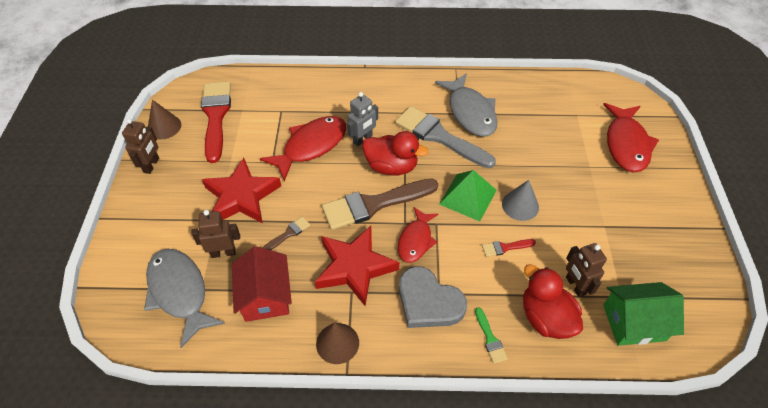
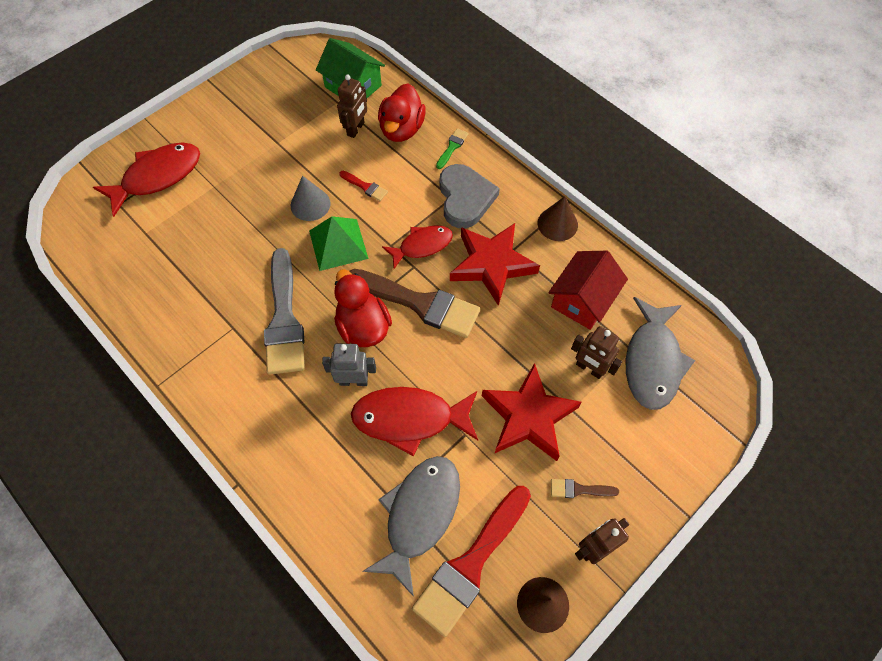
camera: 135 degrees left, 10 degrees up
(288, 233) = (518, 339): brown brush -> brown brush (579, 489)
(470, 112) = (222, 319): grey fish -> grey fish (419, 515)

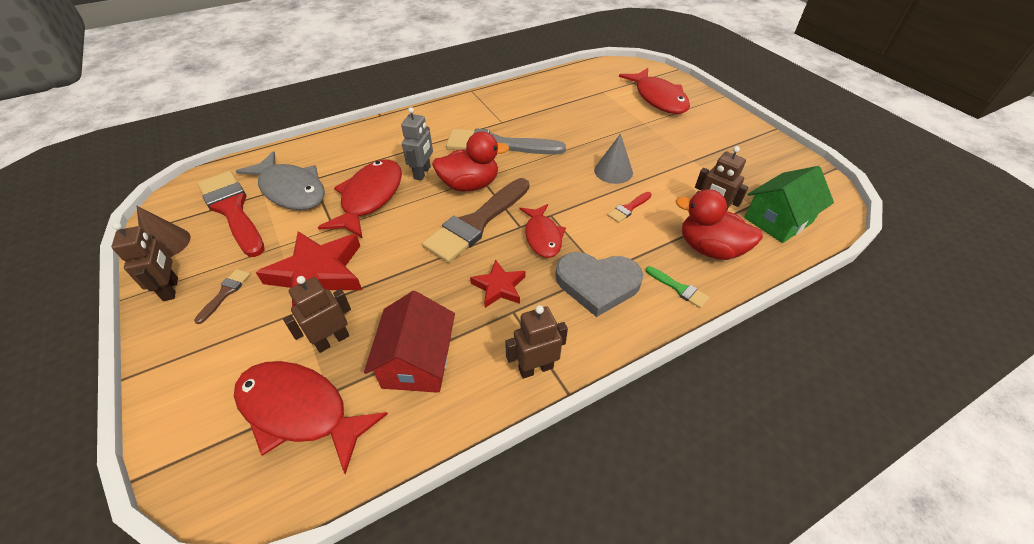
camera: 105 degrees right, 15 degrees down
(338, 244) = (562, 182): green pyramid -> none
(492, 265) = (499, 287): red star -> red star, size x0.55
(557, 224) = (535, 368): brown cone -> brown robot
(582, 300) = (417, 361): red house -> red house turned 45 degrees clockwise
(652, 361) = (299, 411): grey fish -> red fish

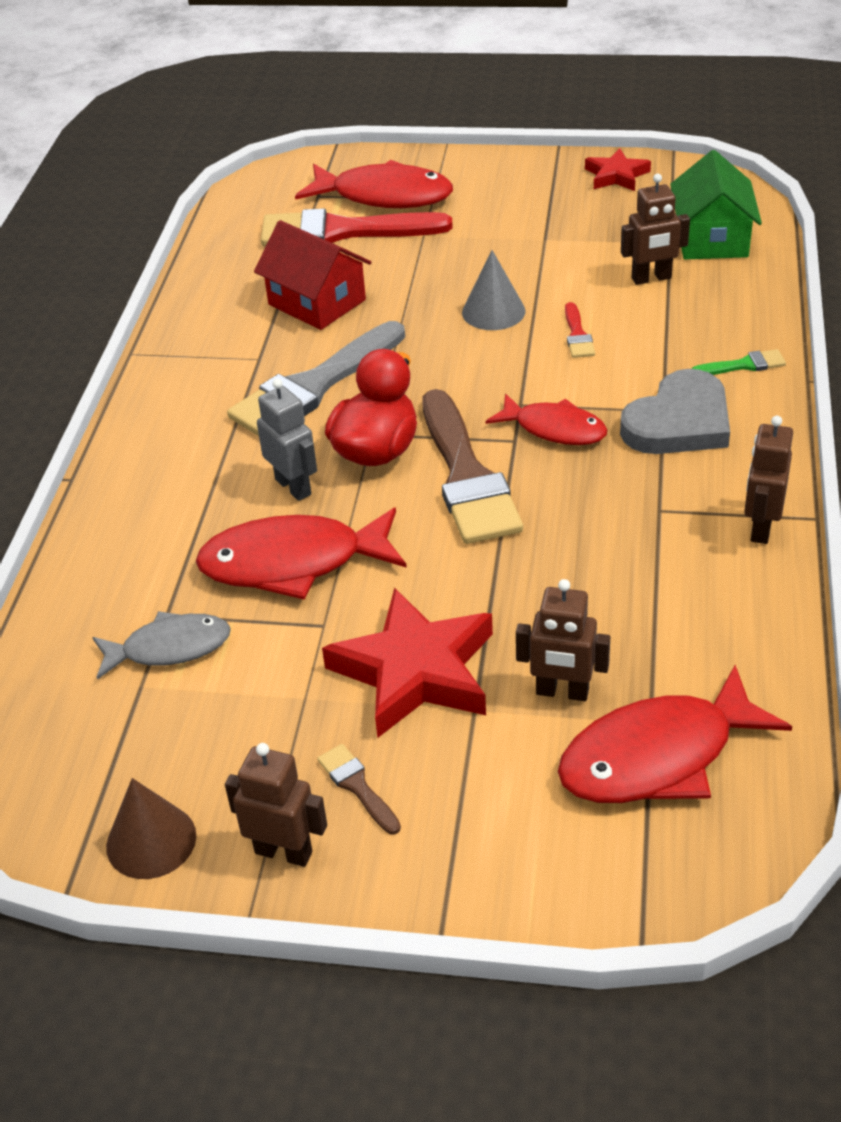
camera: 50 degrees left, 5 degrees down
(232, 210) = (145, 735): red brush -> red brush (342, 231)
(291, 190) = (169, 648): grey fish -> grey fish, size x0.63
(332, 340) = (562, 692): brown robot -> brown robot turned 75 degrees counterclockwise
(370, 198) = (293, 563): red fish -> red fish turned 60 degrees counterclockwise
(417, 361) = (667, 623): red house -> red house (317, 302)
(499, 287) = (608, 504): red star -> red star (616, 175)
(709, 249) = (706, 311): red duck -> none

